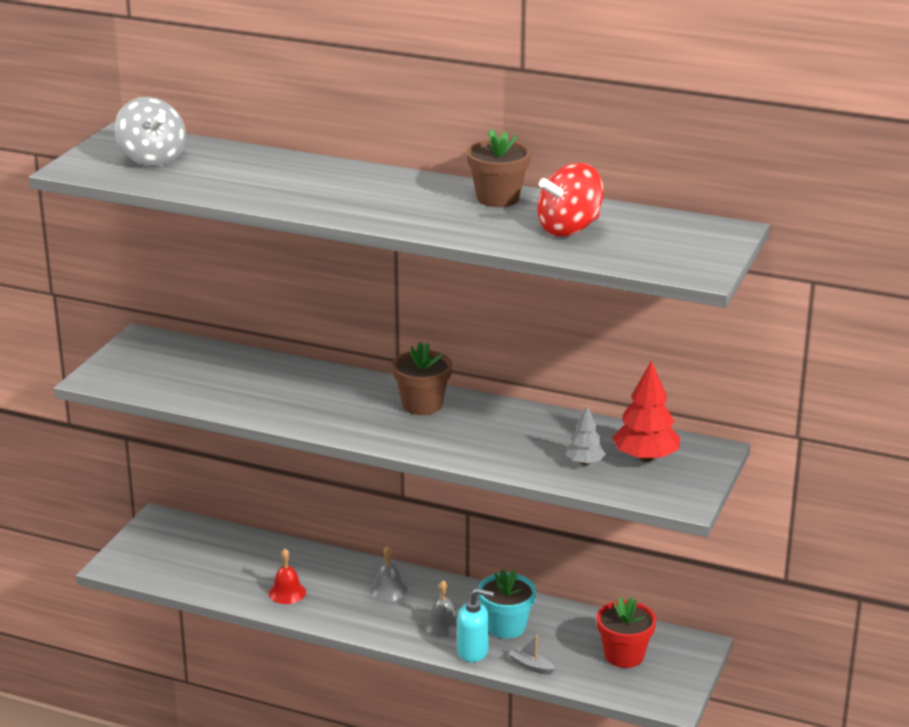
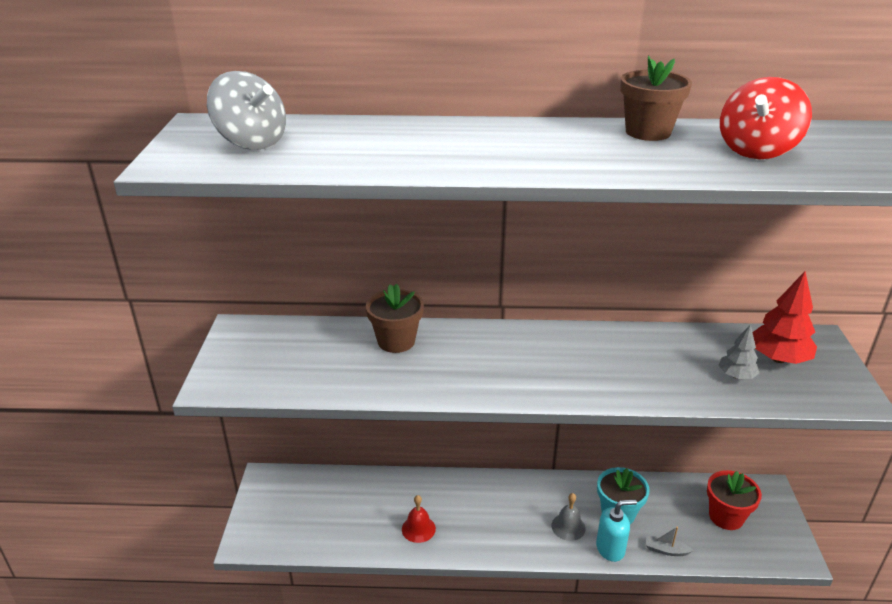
camera: 20 degrees left, 5 degrees up
(388, 590) = (501, 501): grey bell -> none
(422, 405) = (546, 346): brown flower pot -> brown flower pot (396, 341)

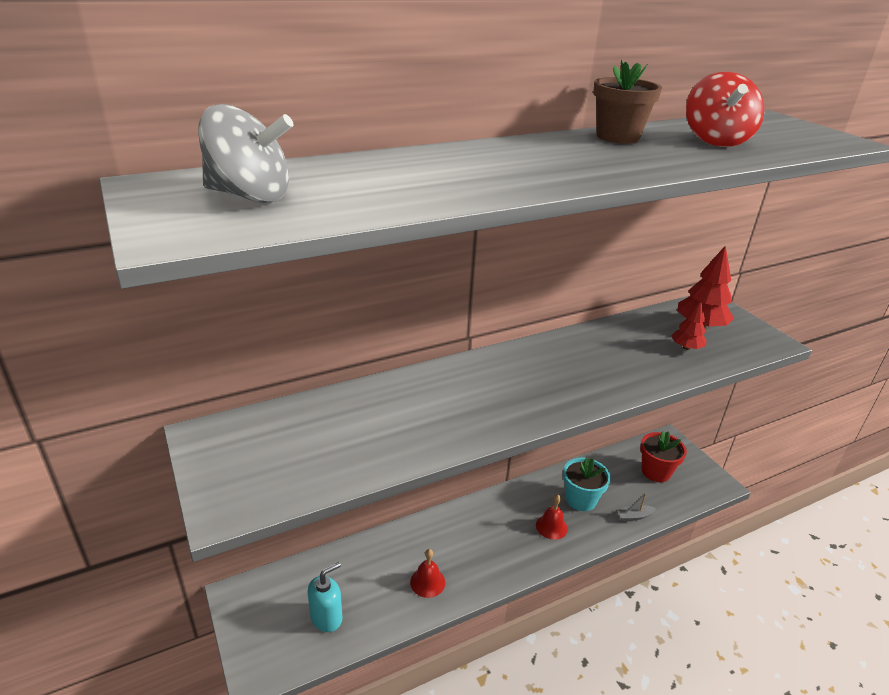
camera: 30 degrees left, 0 degrees up
(396, 341) = (390, 398): brown flower pot -> none
(568, 526) = (551, 526): grey bell -> red bell
(610, 548) = (595, 532): turquoise soap dispenser -> turquoise soap dispenser (326, 617)
(736, 376) = (686, 347): grey tree -> red tree

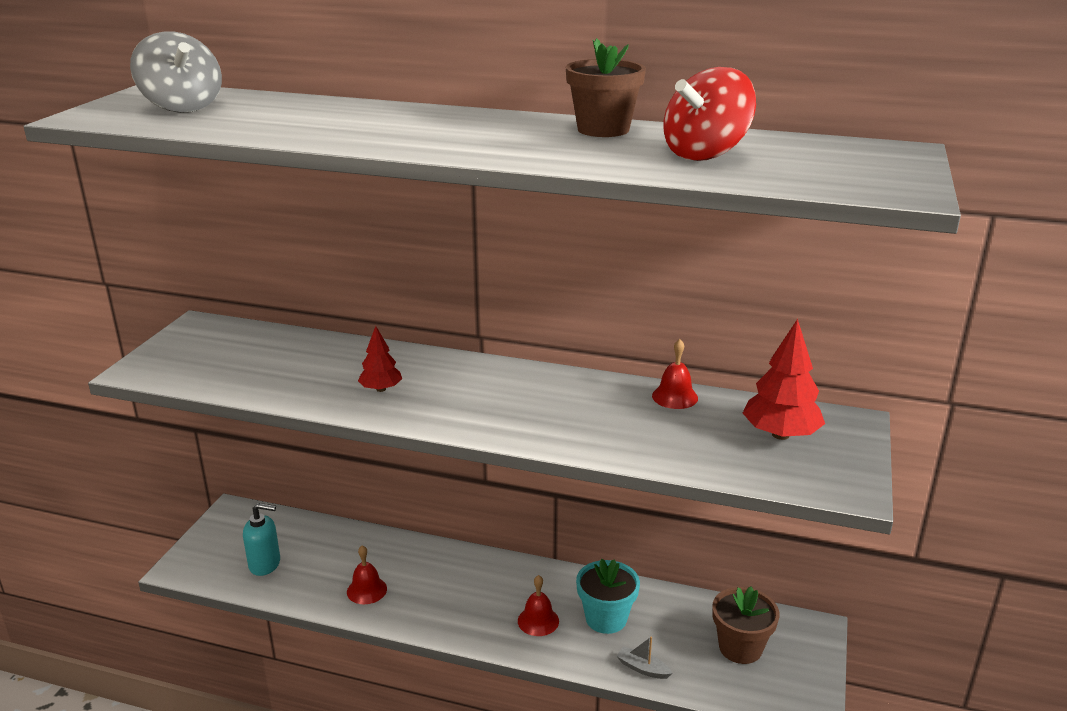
camera: 45 degrees right, 5 degrees down
(621, 327) = (675, 397): none -> red bell
(656, 472) = (740, 647): red flower pot -> brown flower pot
(686, 347) = (713, 444): red tree -> red tree (381, 389)

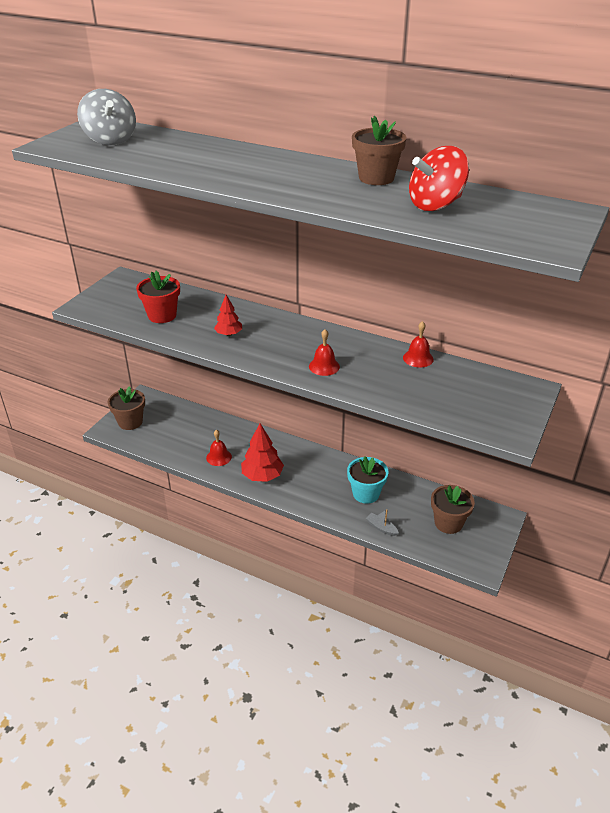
camera: 10 degrees right, 10 degrees up
(215, 552) = (130, 422): none -> brown flower pot
(265, 564) = (159, 433): turquoise soap dispenser -> none
(270, 372) = (162, 315): none -> red flower pot
(538, 621) = (322, 489): red bell -> red bell (324, 366)
(780, 434) = (479, 392): red tree -> red tree (262, 476)

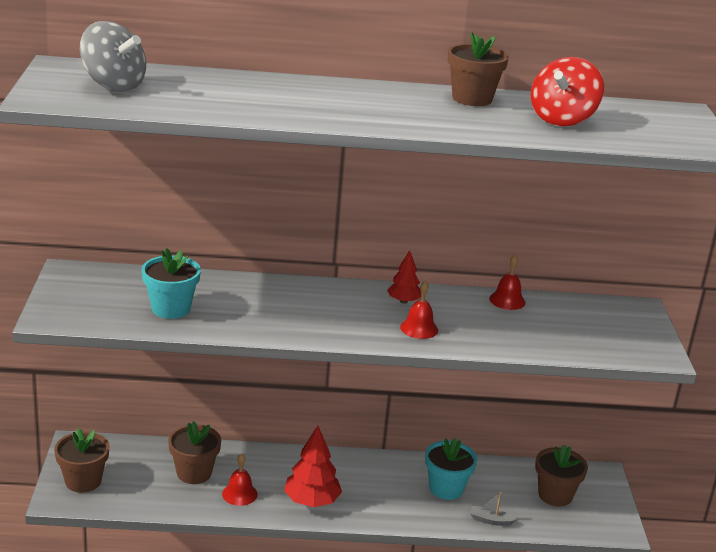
camera: 30 degrees left, 10 degrees down
(162, 315) = (171, 308): red flower pot -> turquoise flower pot
(200, 434) = (194, 473): none -> brown flower pot
(229, 334) = (276, 315): red tree -> red tree (403, 301)

